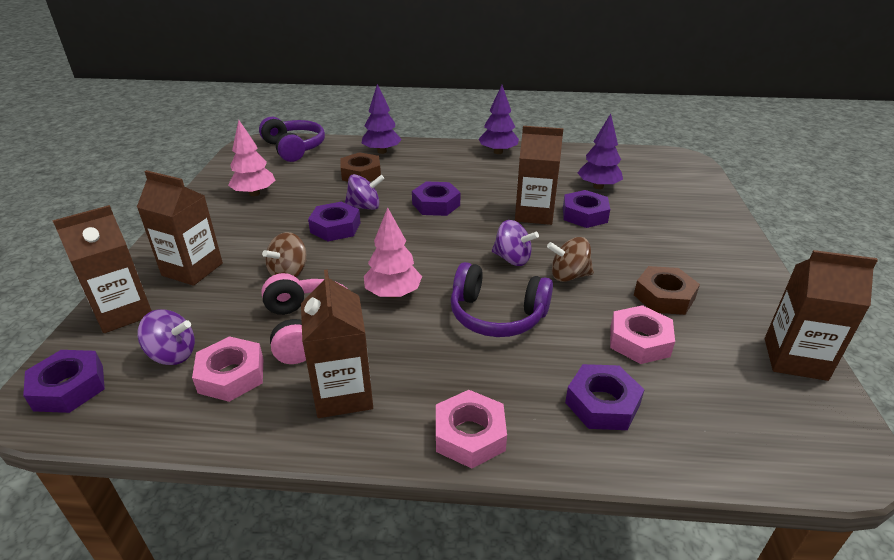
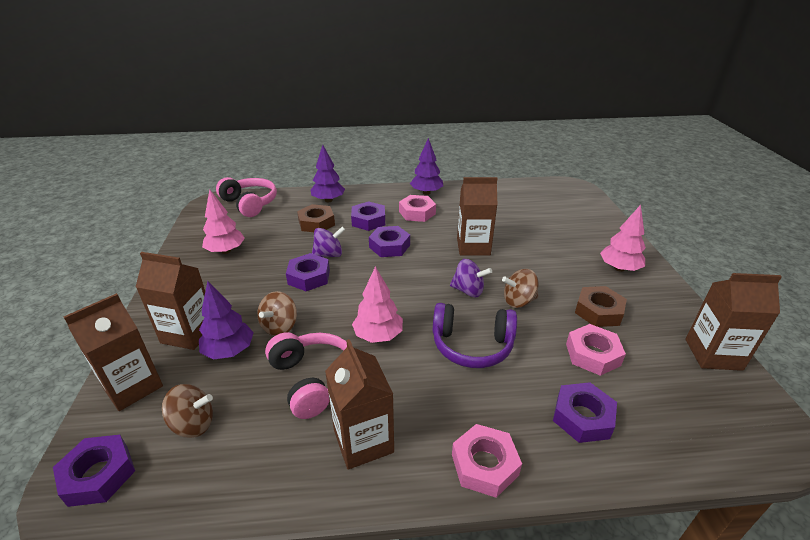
camera: 10 degrees left, 0 degrees up
(173, 354) = (193, 424): purple spinning top -> brown spinning top
(231, 375) = (255, 437): pink nut -> pink nut (417, 212)
(294, 148) = (250, 203): purple headphones -> pink headphones
(584, 215) = (513, 244): purple nut -> purple nut (368, 220)
(598, 186) = (516, 217): purple tree -> purple tree (229, 351)
(708, 253) = (619, 268): none -> pink tree

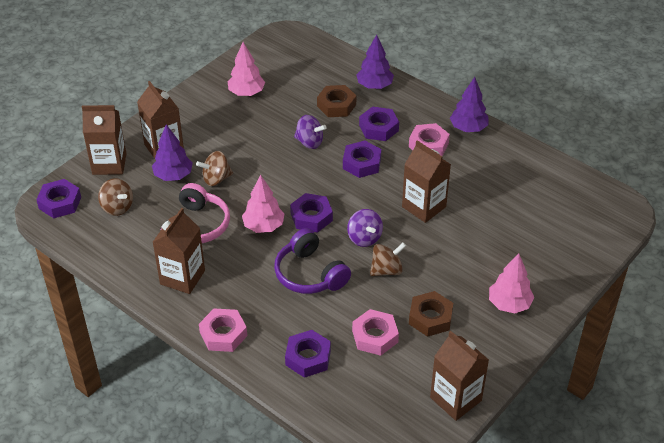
camera: 45 degrees right, 10 degrees up
(250, 203) = (310, 52): pink headphones -> none
(309, 277) = (274, 153): purple nut -> purple nut (311, 217)
(518, 301) = (386, 270): brown spinning top -> brown spinning top turned 120 degrees clockwise

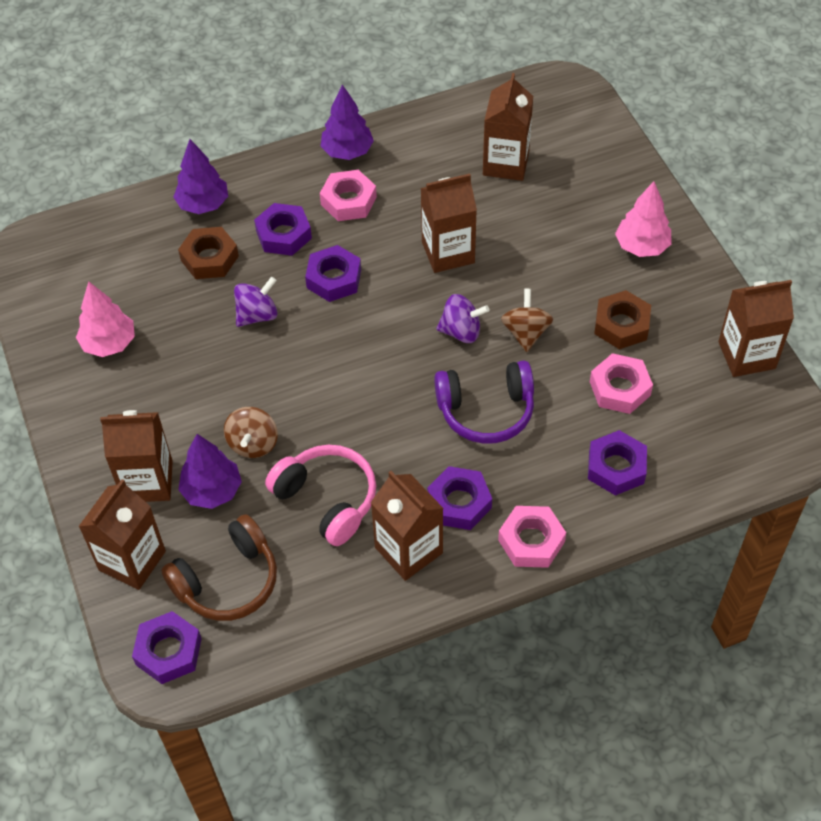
camera: 60 degrees left, 10 degrees up
(117, 207) = (228, 581): brown spinning top -> brown headphones
(263, 226) = (375, 425): pink tree -> none
(311, 217) = (392, 369): purple nut -> purple nut (459, 503)
(524, 206) = (506, 163): none -> brown carton

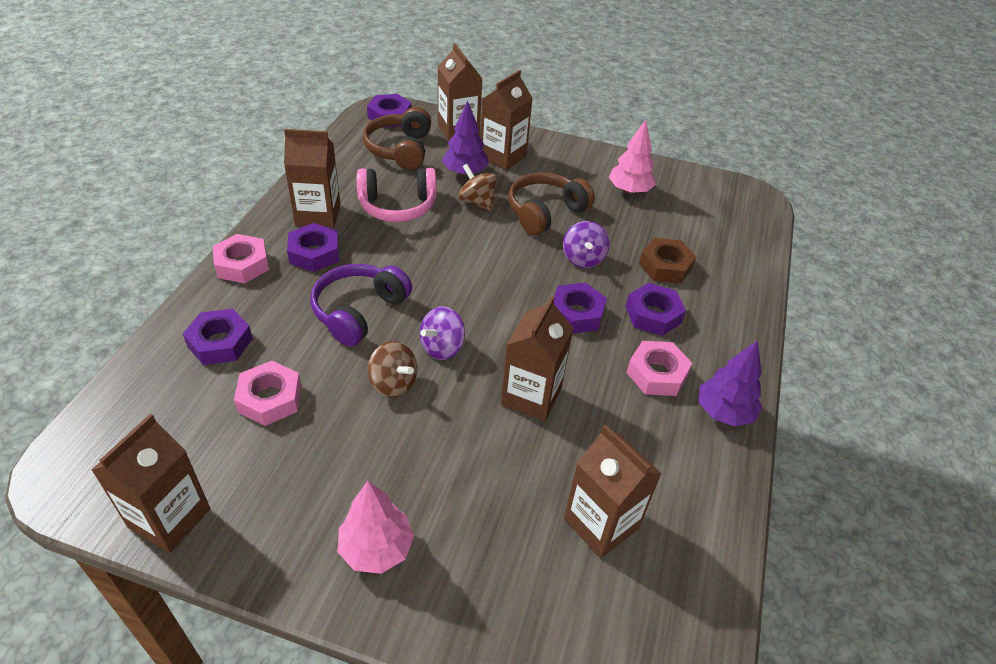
camera: 125 degrees right, 10 degrees down
(203, 204) = (730, 292): purple tree -> none
(214, 382) = (545, 212): none -> brown headphones
(621, 325) = (319, 452): brown nut -> none

